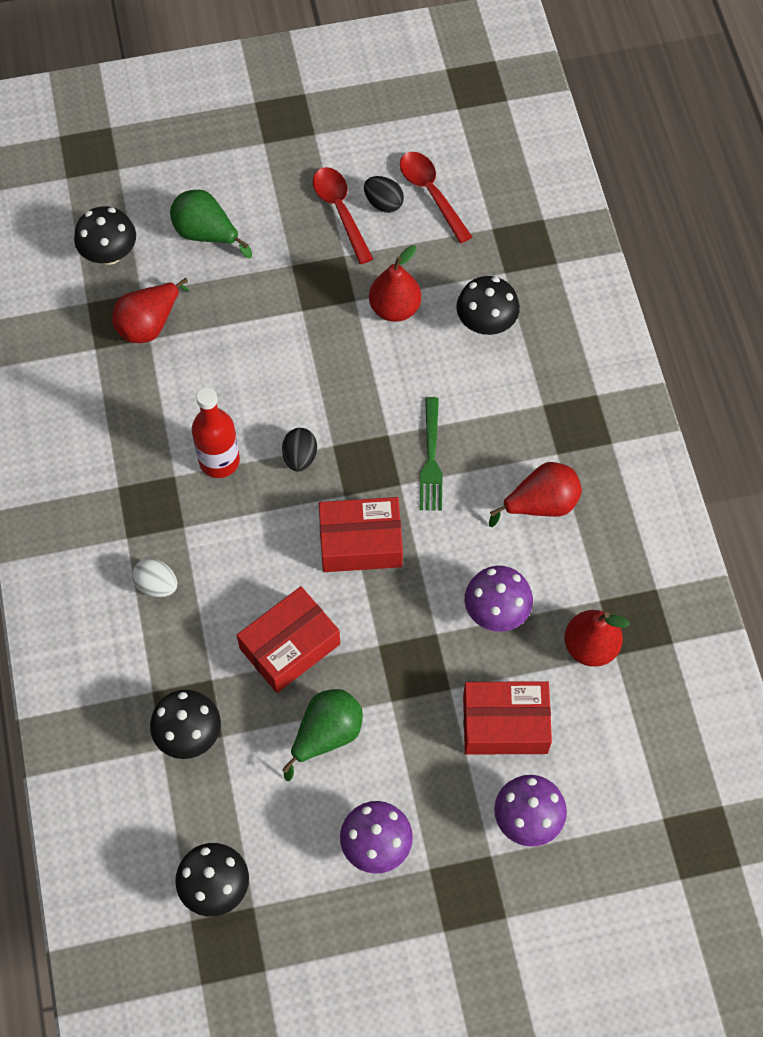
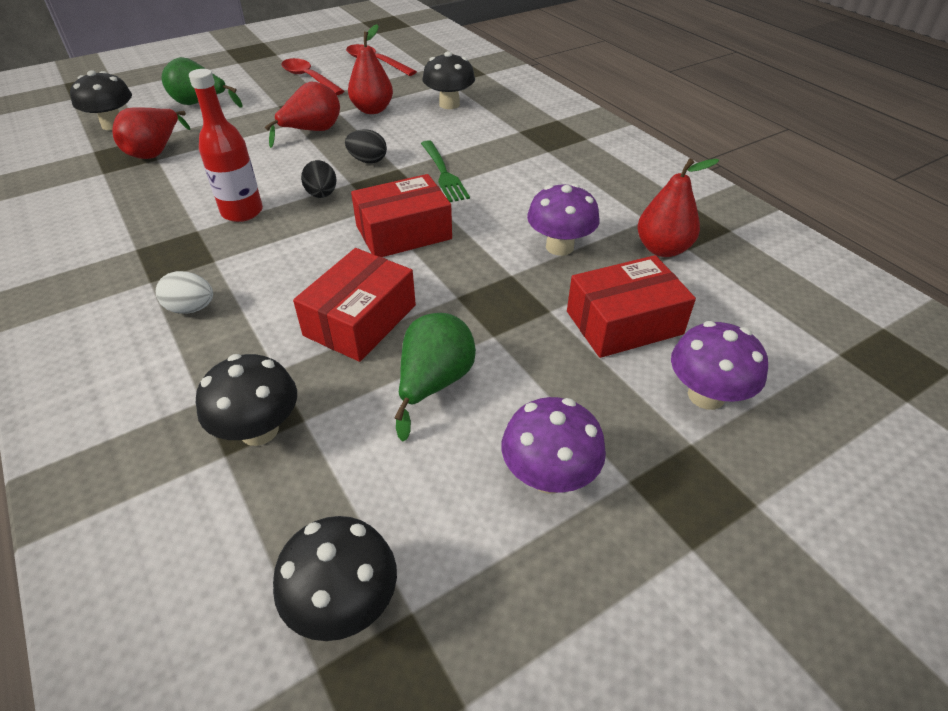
camera: 20 degrees left, 20 degrees down
(383, 203) = (341, 71): black egg -> black egg (368, 161)
(541, 504) = (554, 178): red pear -> red pear (312, 131)

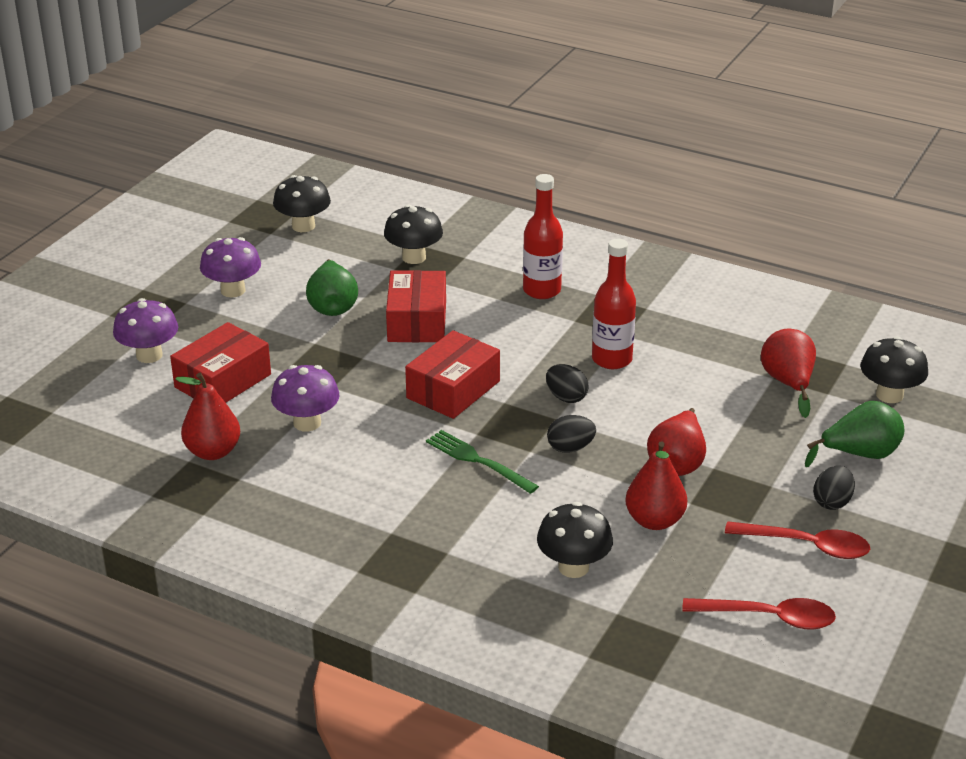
camera: 150 degrees right, 10 degrees down
(191, 308) = (542, 290): white egg -> red bottle
(260, 90) = (832, 502): none -> black egg

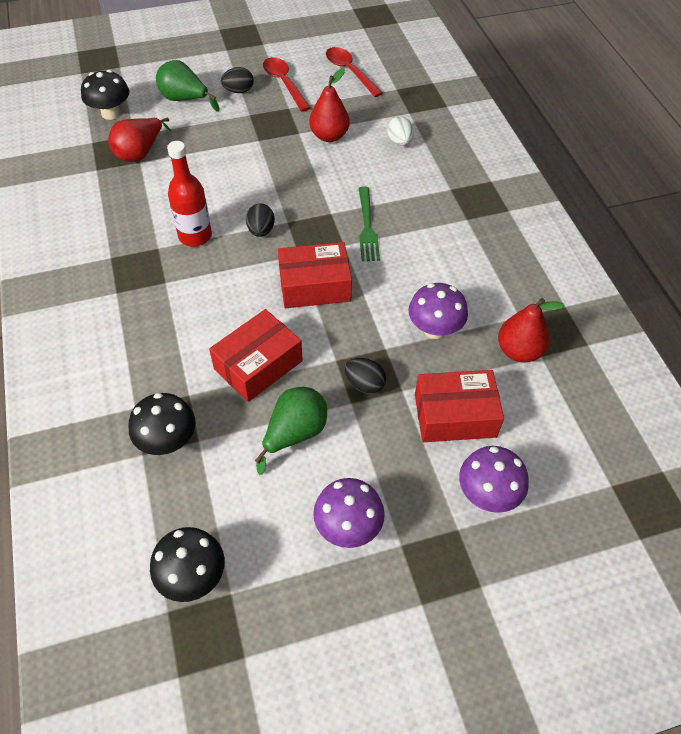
camera: 135 degrees left, 20 degrees up
(542, 290) = (141, 325): red bottle -> none
(570, 448) = (308, 199): black egg -> black egg (364, 384)
(573, 567) = (399, 142): black mushroom -> white egg
(677, 463) = (271, 154): red pear -> none

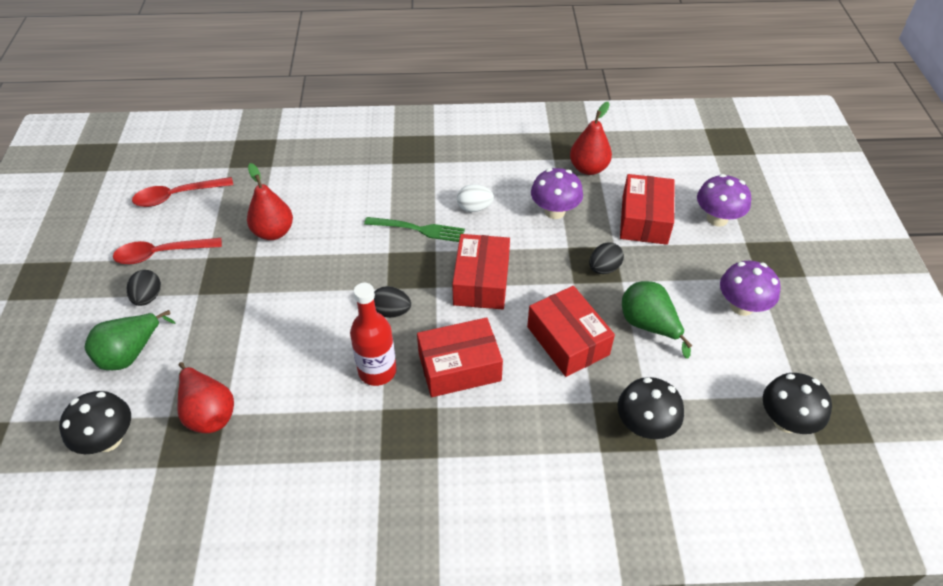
camera: 75 degrees left, 5 degrees down
(210, 289) = (459, 367): none -> red box
(399, 142) = (311, 182): white egg -> white egg (474, 208)

